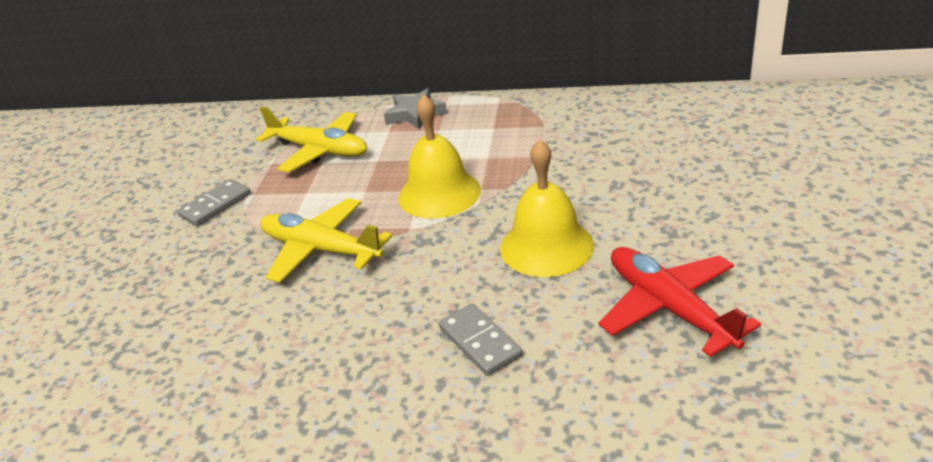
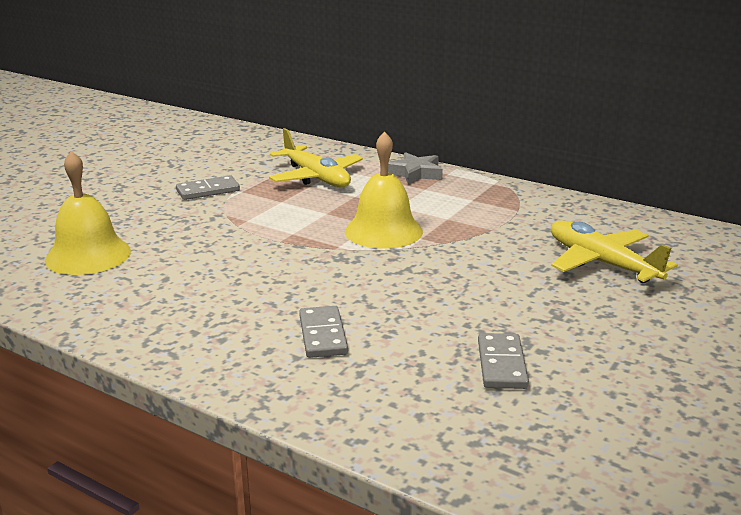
camera: 20 degrees right, 10 degrees down
(321, 250) = (258, 240): yellow plane -> yellow plane (602, 263)
(546, 246) = (437, 291): yellow bell -> yellow bell (88, 255)
(669, 308) = (502, 364): red plane -> grey domino

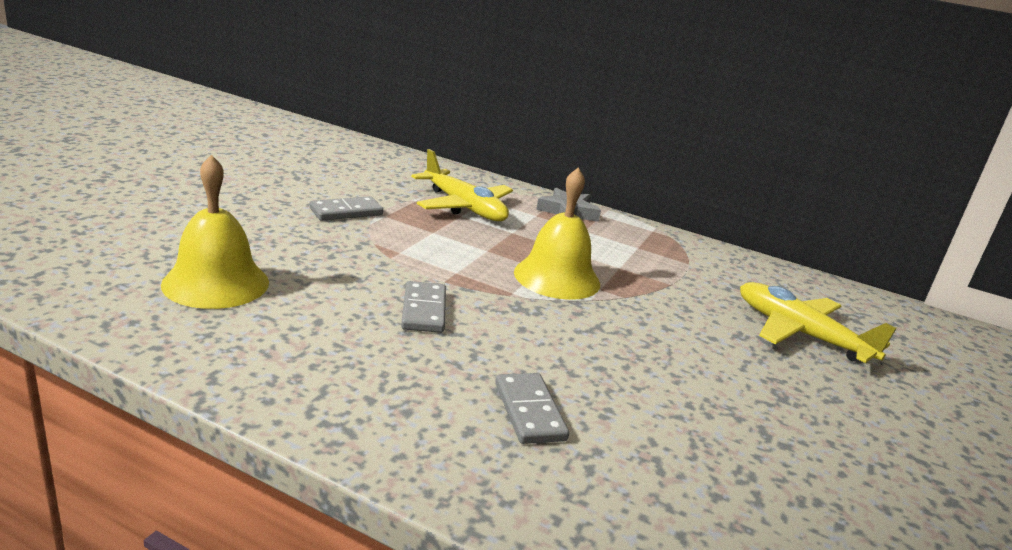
camera: 10 degrees left, 0 degrees up
(502, 364) = (749, 463): grey domino -> grey domino (424, 310)

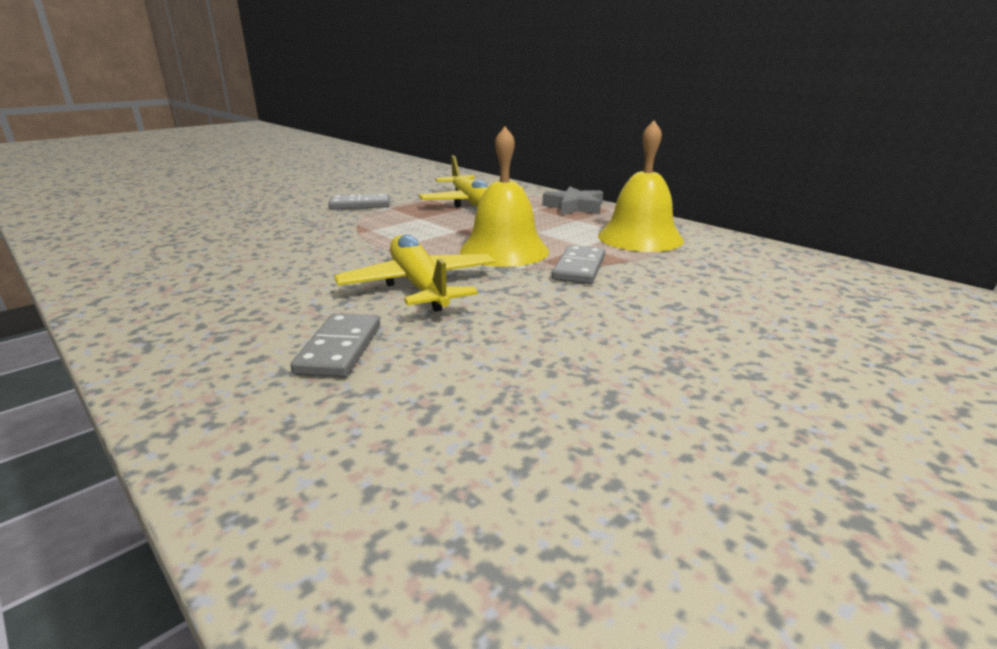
camera: 25 degrees right, 0 degrees up
(216, 283) = (191, 243): yellow bell -> yellow bell (640, 237)
(424, 310) = (339, 267): grey domino -> grey domino (579, 268)
(800, 334) = (762, 309): yellow plane -> yellow plane (419, 286)

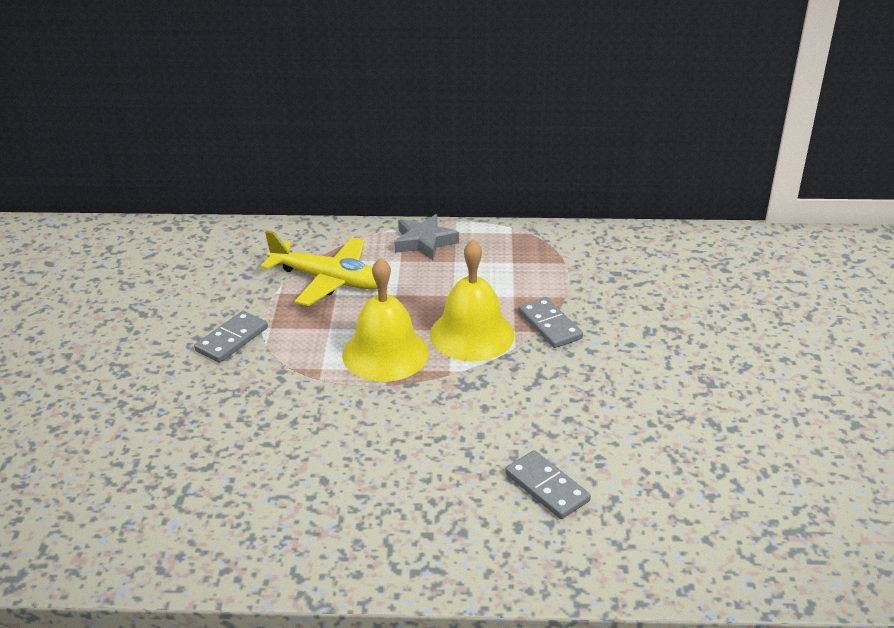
camera: 45 degrees left, 10 degrees up
(419, 286) = (487, 408): yellow plane -> none
(640, 237) = (533, 263): yellow bell -> yellow bell (385, 353)

